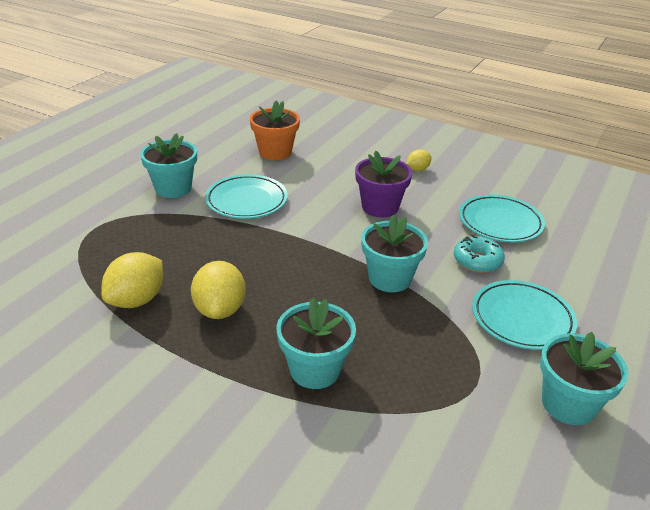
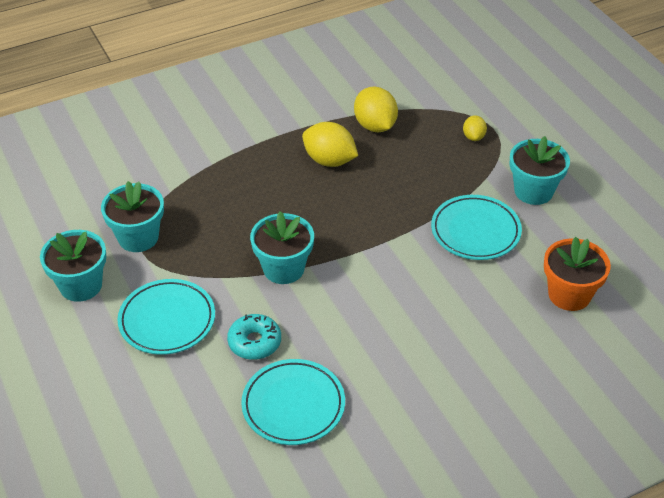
camera: 125 degrees right, 10 degrees up
(315, 370) = (229, 181): turquoise flower pot -> turquoise flower pot (138, 237)
(380, 207) = (394, 323): purple flower pot -> none
(417, 169) = (447, 403): yellow lemon -> yellow lemon (473, 137)

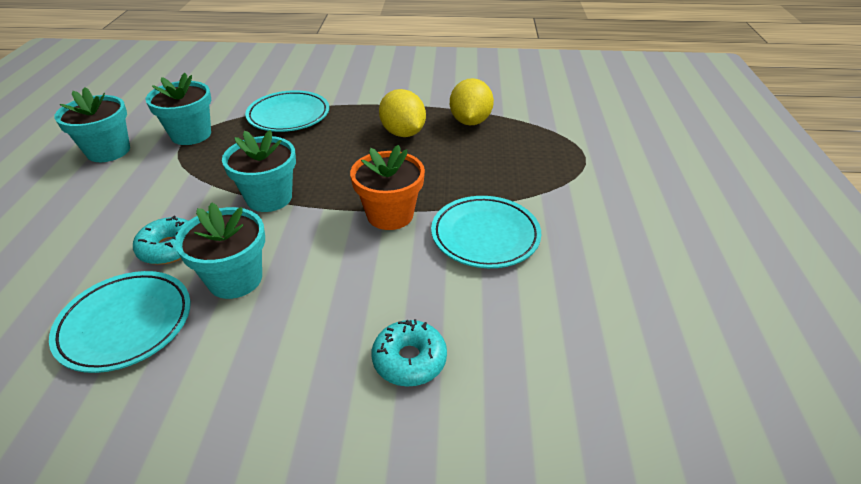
camera: 30 degrees right, 5 degrees down
(167, 320) = (129, 200): turquoise plate -> turquoise plate (288, 115)
(473, 137) = (558, 157): yellow lemon -> none
(501, 339) = (409, 360): none -> turquoise donut
(533, 191) = (584, 222): turquoise flower pot -> turquoise flower pot (235, 279)
(569, 294) = (540, 346): orange flower pot -> orange flower pot (390, 215)

